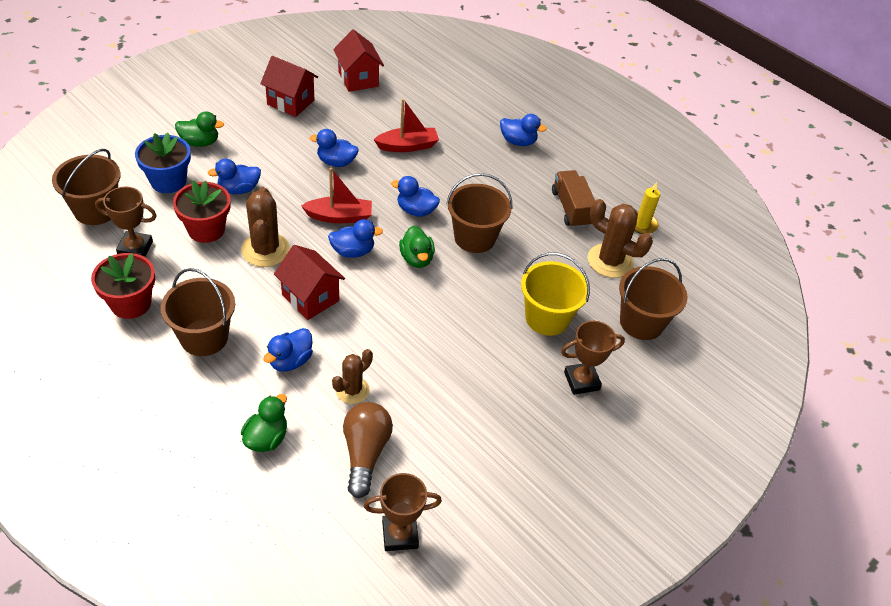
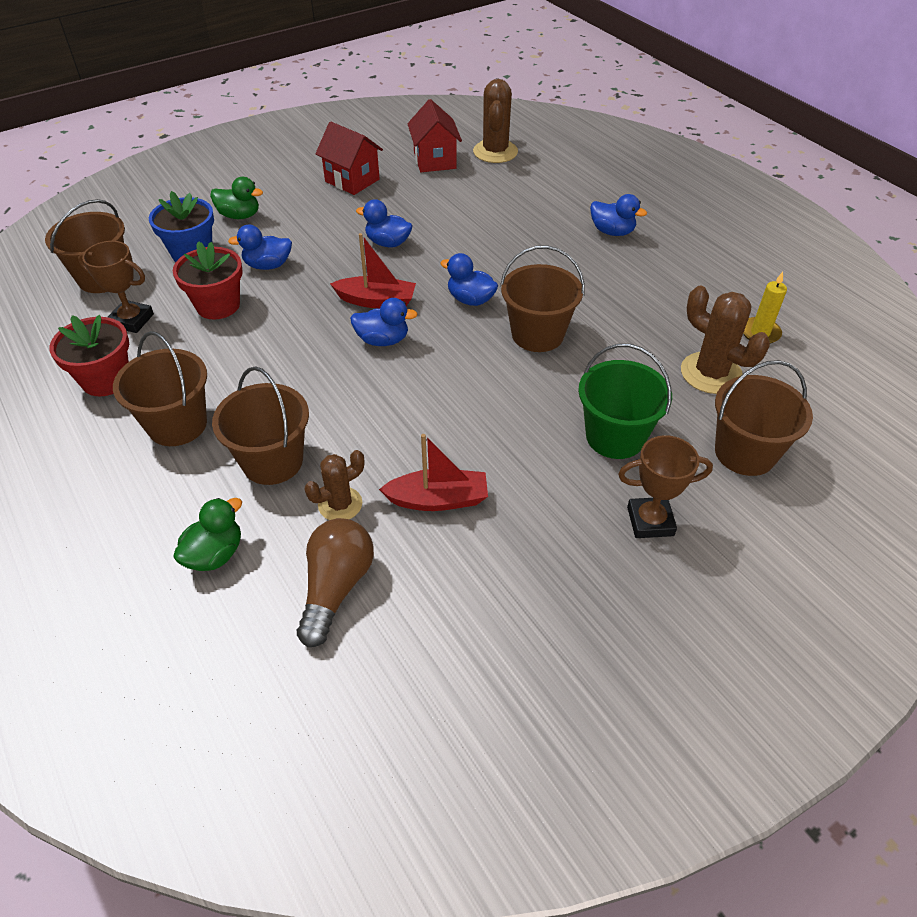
camera: 15 degrees right, 0 degrees up
(265, 250) = (279, 332): brown cactus -> brown cactus (495, 152)
(290, 361) = (272, 461): blue duck -> brown bucket
(310, 298) = (317, 389): red house -> none
(400, 535) = (355, 706): brown trophy -> none
(407, 146) = (476, 230): red boat -> red boat (438, 499)
(416, 259) = (459, 354): green duck -> none
(547, 318) = (615, 437): yellow bucket -> green bucket
(571, 208) = (667, 309): brown truck -> none

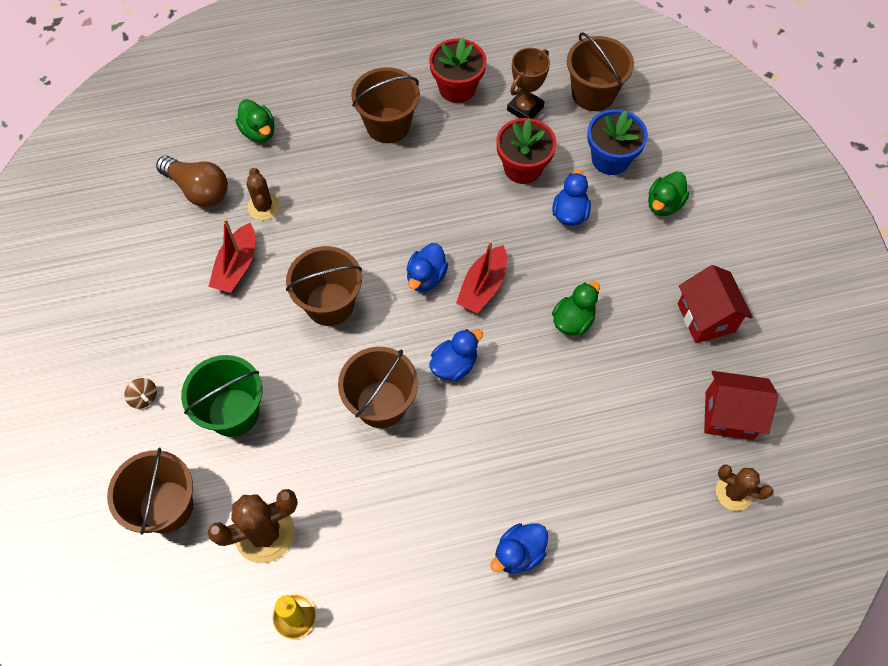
camera: 110 degrees right, 15 degrees up
(272, 461) = (323, 175): brown bucket -> brown bucket (330, 304)
(352, 180) = (706, 318): red house -> red house turned 75 degrees counterclockwise
(388, 243) = (573, 320): blue duck -> green duck
(495, 152) = (734, 493): brown cactus -> brown cactus, size x0.63
(650, 521) = (144, 398): brown trophy -> brown spinning top

